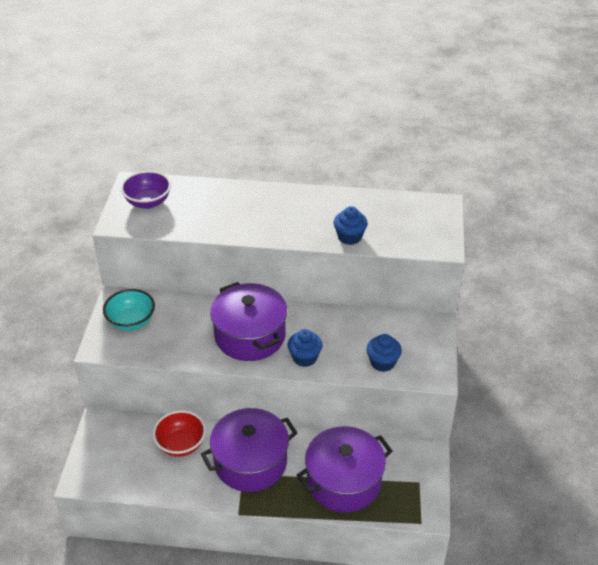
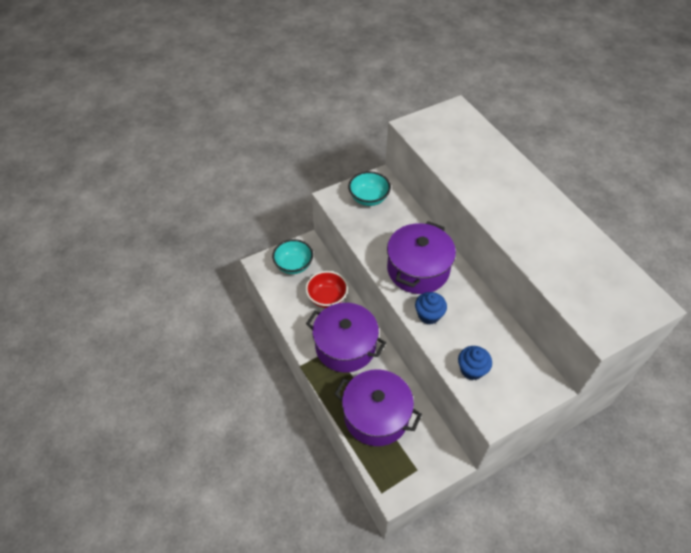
camera: 55 degrees right, 10 degrees up
(113, 450) = (293, 265): none -> turquoise bowl
(148, 202) = (447, 127): purple bowl -> none
(349, 237) = (541, 261): blue cupcake -> none

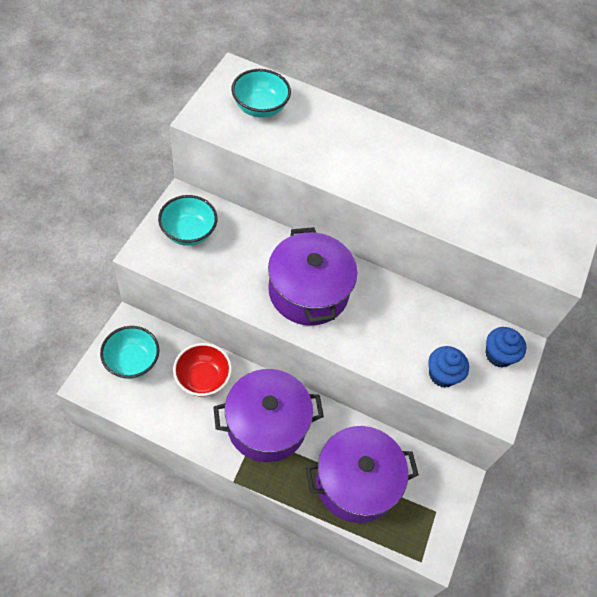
camera: 45 degrees left, 5 degrees up
(429, 315) = (358, 339): blue cupcake -> blue cupcake (498, 355)
(455, 134) = (260, 108): none -> turquoise bowl

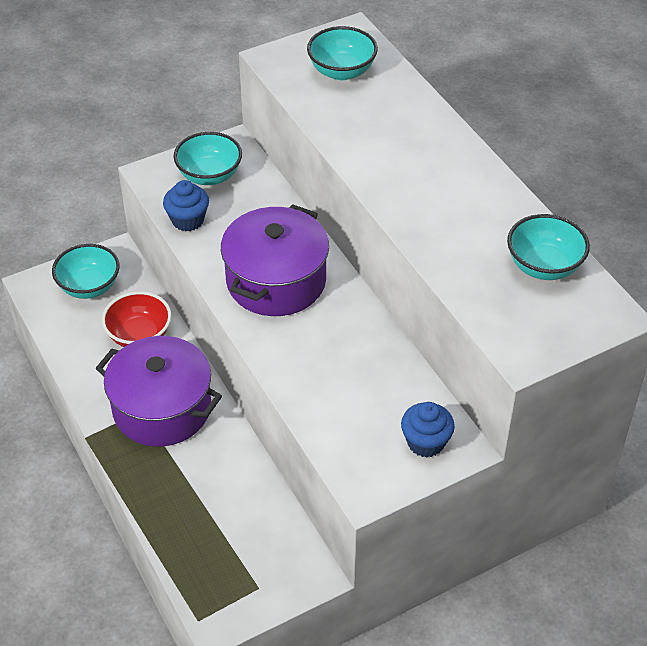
camera: 45 degrees right, 10 degrees down
(356, 482) = (201, 510): purple pot -> none
(442, 374) = (342, 425): blue cupcake -> blue cupcake (188, 220)
(516, 196) = (544, 266): none -> turquoise bowl

